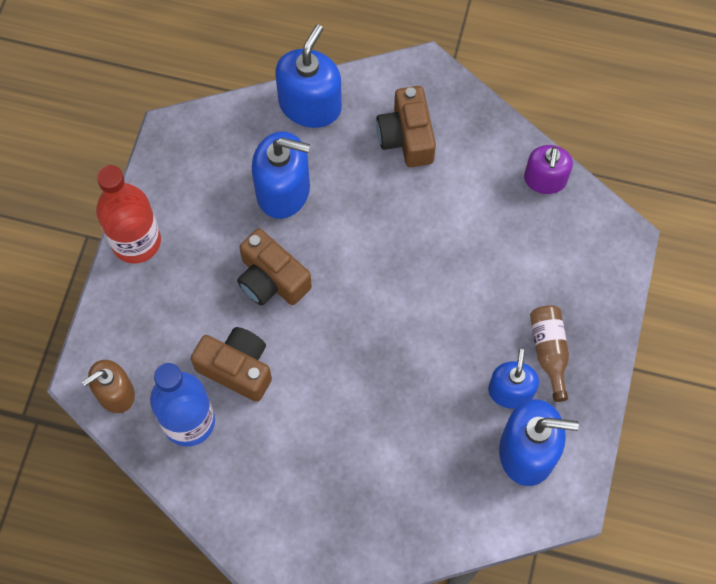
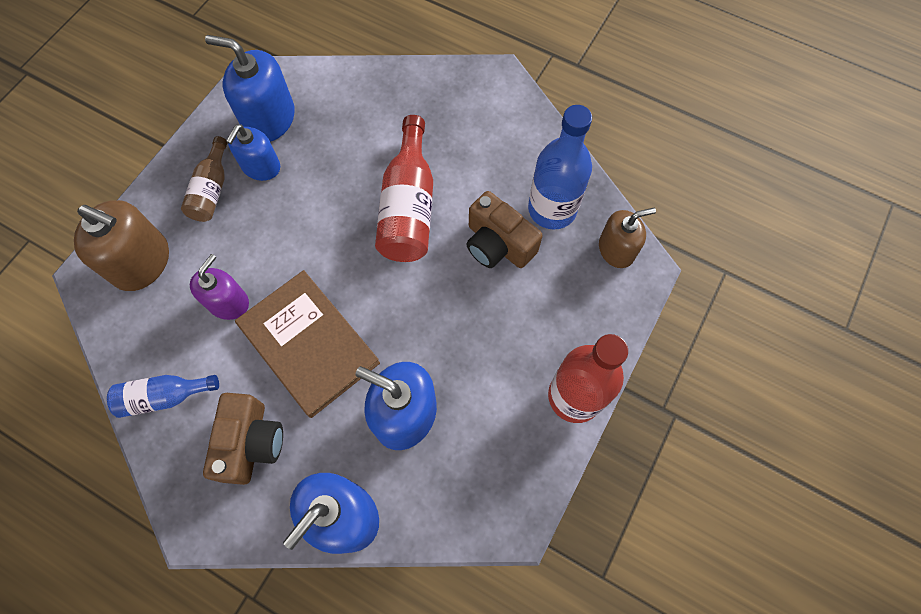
camera: 165 degrees left, 0 degrees up
(271, 279) = (443, 320): brown camera -> none
(339, 385) = (408, 207): none -> red bottle
(389, 227) = (309, 344): none -> brown book
(497, 153) = (164, 397): none -> blue bottle
(545, 179) = (130, 354): purple soap dispenser -> purple soap dispenser (228, 302)
(580, 261) = (142, 262): none -> brown soap dispenser

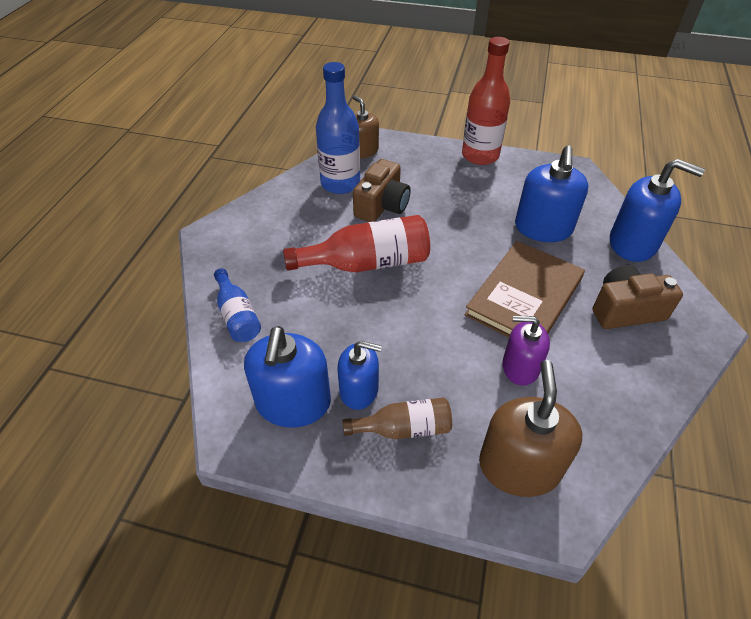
camera: 105 degrees left, 20 degrees down
(164, 397) = (634, 386): blue bottle -> blue bottle (237, 316)

